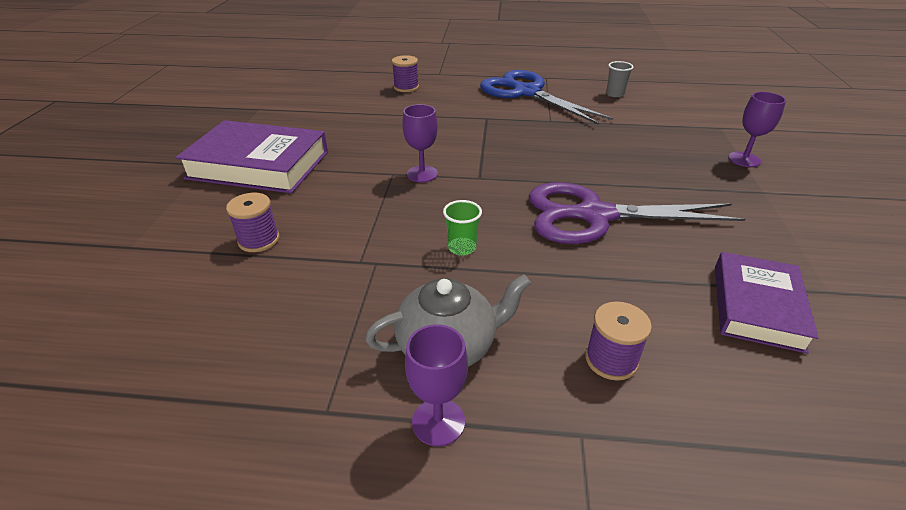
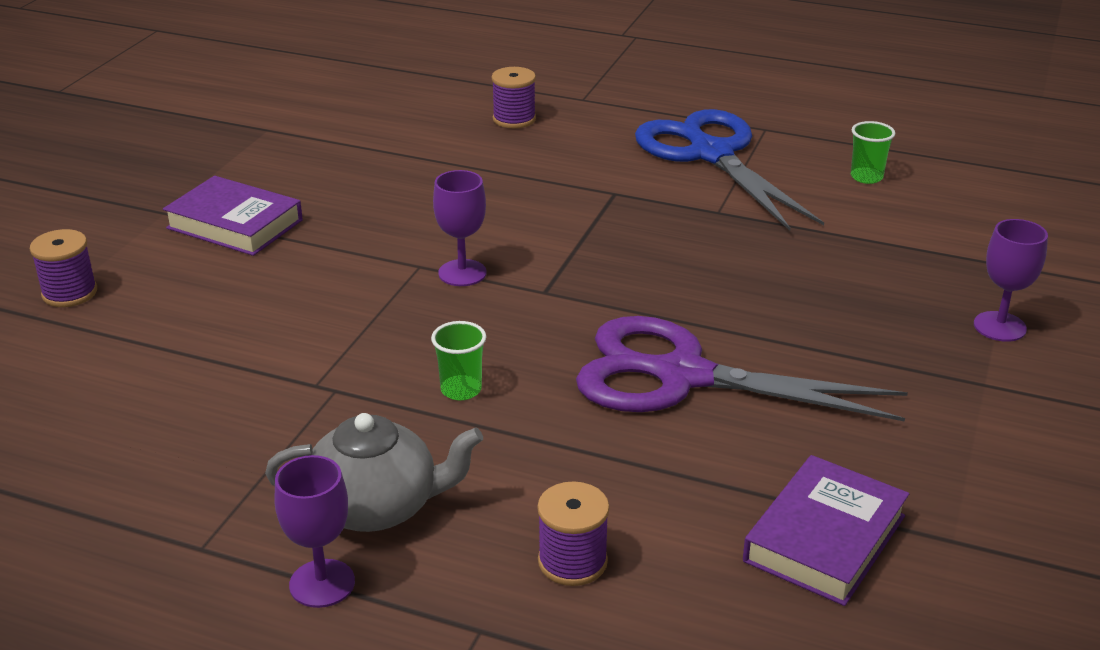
camera: 15 degrees right, 5 degrees down
(258, 165) = (235, 224): purple book -> purple book, size x0.64
(259, 240) = (197, 334): purple spool -> purple spool (69, 293)
(615, 94) = (866, 177): grey cup -> green cup

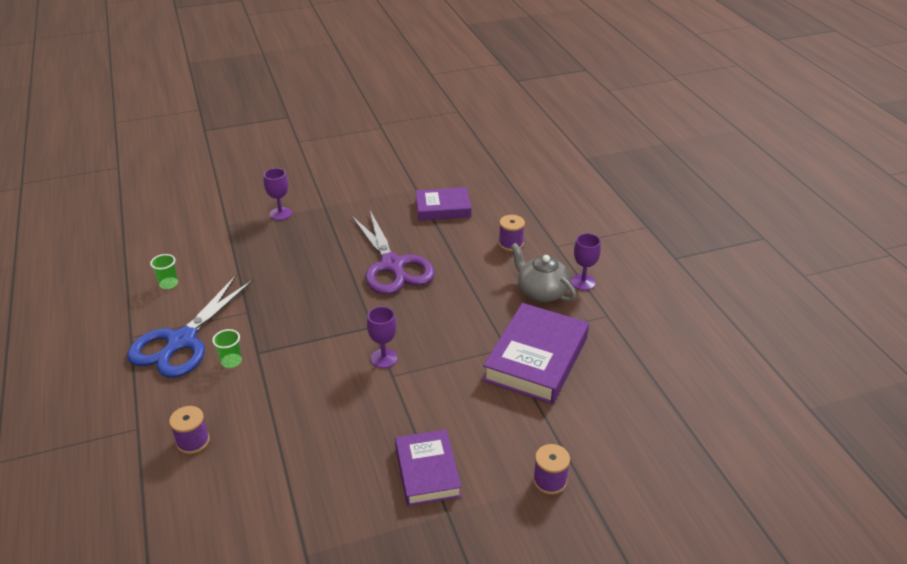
camera: 130 degrees left, 5 degrees up
(248, 400) = (536, 359): none -> purple book
(461, 390) = (462, 310): green cup -> green cup (231, 362)

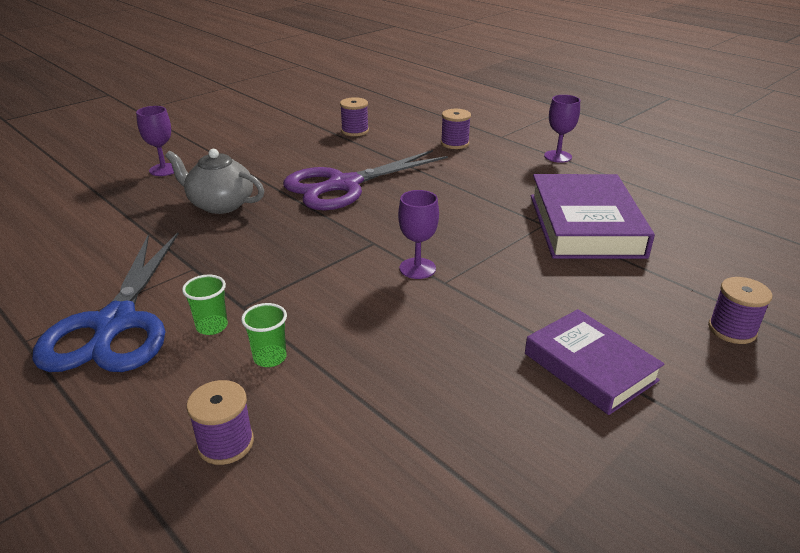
camera: 25 degrees left, 5 degrees down
(169, 284) = (50, 267): green cup -> green cup (270, 358)
(392, 265) = (344, 185): purple scissors -> purple scissors turned 105 degrees clockwise
(443, 208) = (355, 131): purple book -> purple spool
(541, 292) = (527, 172): grey teapot -> grey teapot (220, 204)

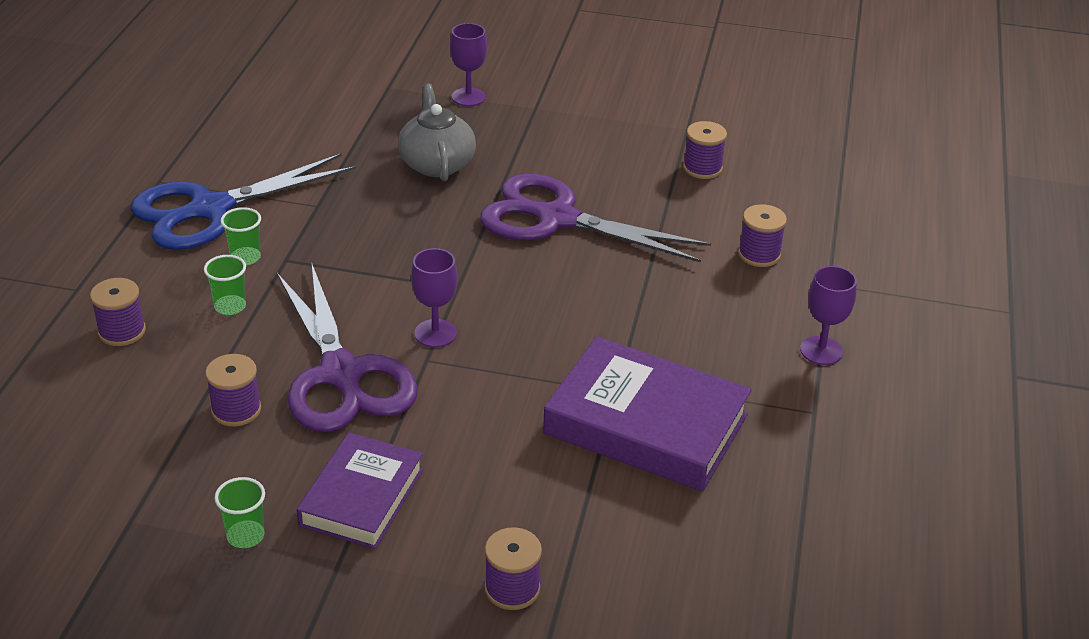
camera: 55 degrees right, 5 degrees up
(421, 402) = (236, 410): none -> purple spool
(425, 327) = (341, 374): none -> purple scissors
(585, 225) = (646, 424): purple book -> purple book turned 60 degrees clockwise
(605, 454) = (245, 536): none -> green cup

